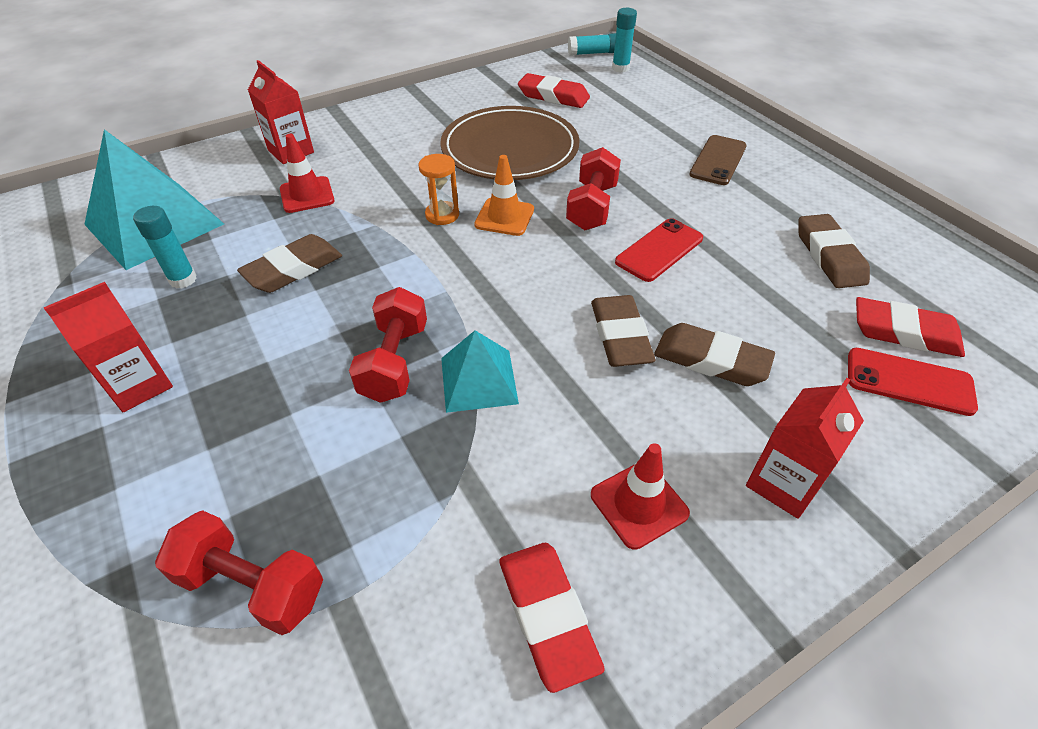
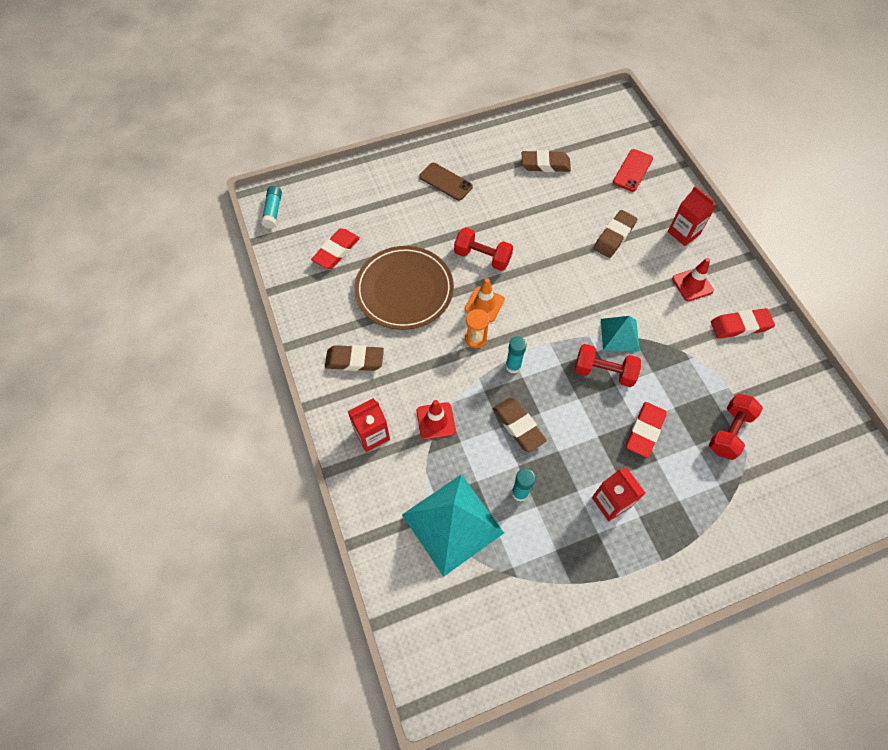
camera: 80 degrees left, 15 degrees up
(620, 68) = (305, 201): turquoise glue stick -> turquoise glue stick (513, 366)
(620, 336) = (594, 268): brown eraser -> brown eraser (354, 360)
(659, 250) = (529, 234): red phone -> none
(904, 333) = (603, 159): red eraser -> red eraser (644, 431)

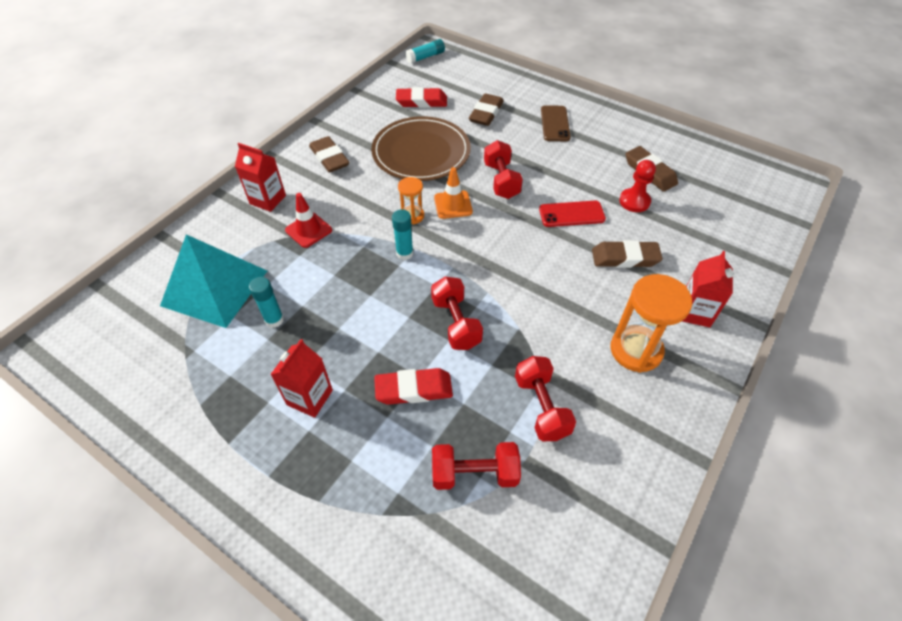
camera: 55 degrees right, 10 degrees down
(518, 426) = (344, 286): brown eraser -> brown eraser (486, 113)
(566, 194) = (634, 201): none -> red pawn
(619, 334) = (511, 315): turquoise pyramid -> none
(632, 170) = (723, 235): red phone -> red phone (571, 214)
(692, 285) = (636, 350): red traffic cone -> orange hourglass
(703, 364) = (541, 407): none -> red dumbbell
(740, 326) = (628, 421): red eraser -> none

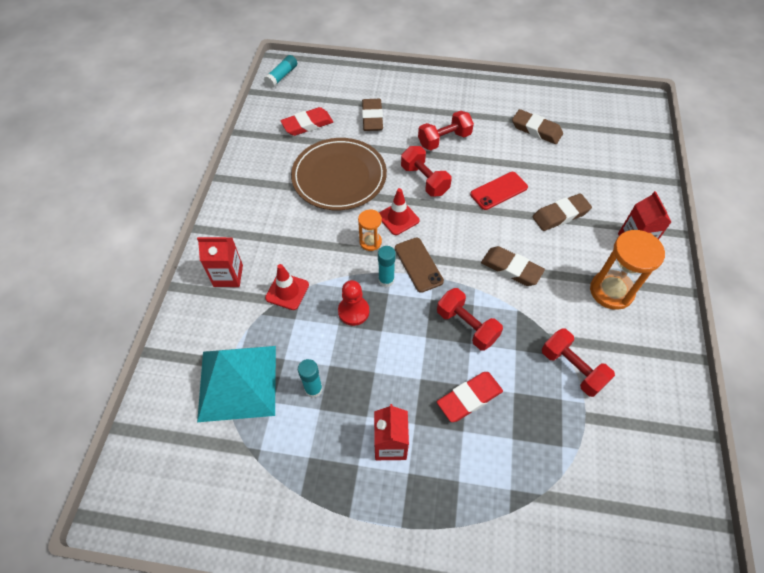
camera: 25 degrees left, 5 degrees up
(329, 158) = (259, 212): brown eraser -> brown eraser (511, 268)
(453, 205) = (398, 218): orange traffic cone -> red traffic cone
(474, 473) = (556, 445): red dumbbell -> red dumbbell (444, 140)
(555, 124) = (436, 109): brown phone -> brown phone (418, 265)
(634, 201) = (539, 161): red pawn -> red pawn (353, 311)

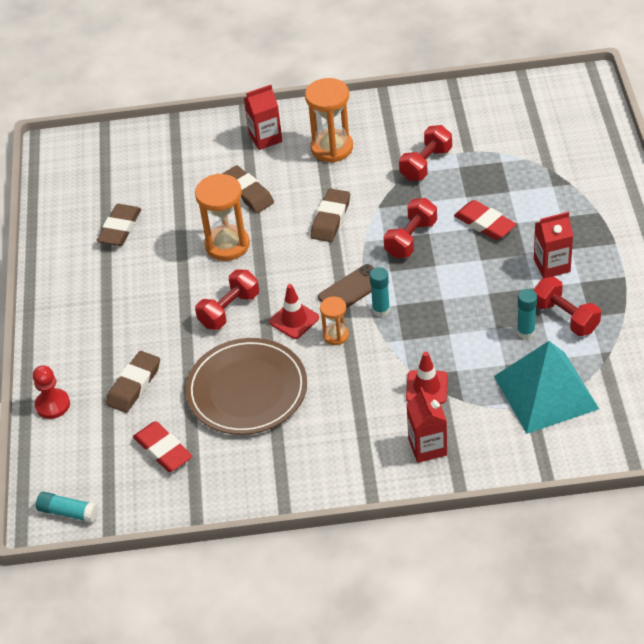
camera: 100 degrees left, 10 degrees down
(353, 311) = (429, 326): red pawn -> red pawn (52, 405)
(372, 118) = (134, 385): brown eraser -> brown eraser turned 45 degrees counterclockwise
(444, 140) = (157, 306): red dumbbell -> red dumbbell (565, 317)
(498, 191) = (227, 245): red phone -> orange hourglass

